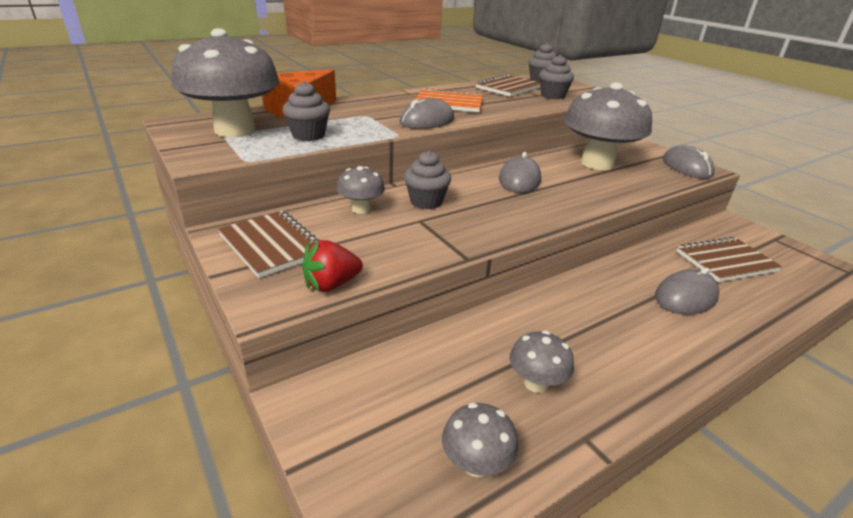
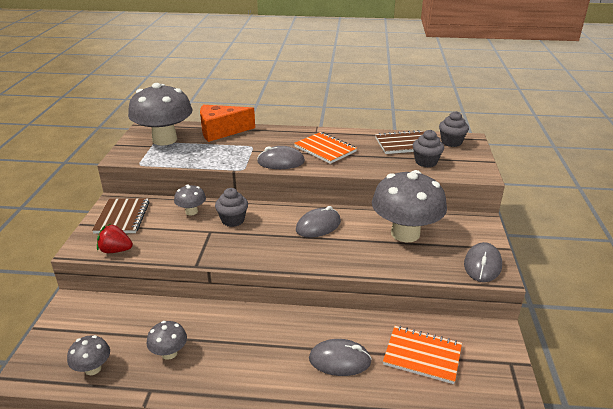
camera: 40 degrees right, 0 degrees up
(308, 135) = (194, 154): grey cupcake -> none
(725, 261) = (422, 355): brown notebook -> orange notebook

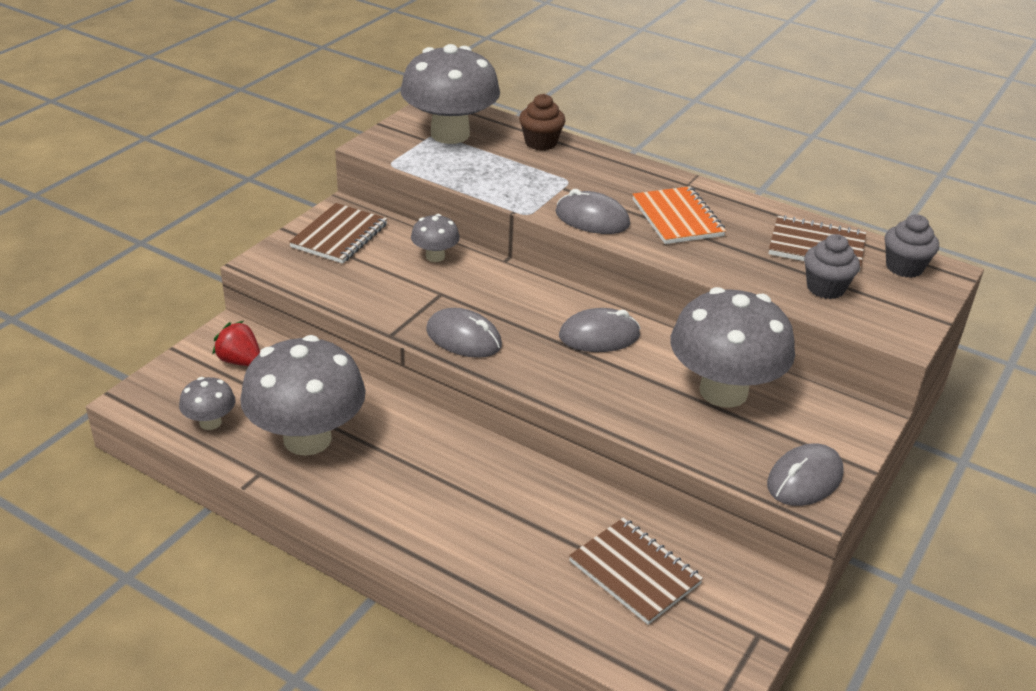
camera: 25 degrees right, 5 degrees up
(115, 250) = (304, 280): red strawberry -> red strawberry (240, 361)
(169, 353) = (307, 439): grey mushroom -> grey mushroom, size x2.18
(221, 131) = (540, 143): orange cheese -> brown cupcake
(233, 220) = (483, 287): grey cupcake -> none
(340, 360) = (515, 532): grey mouse -> grey mouse (463, 338)
(422, 355) = (634, 572): orange notebook -> brown notebook

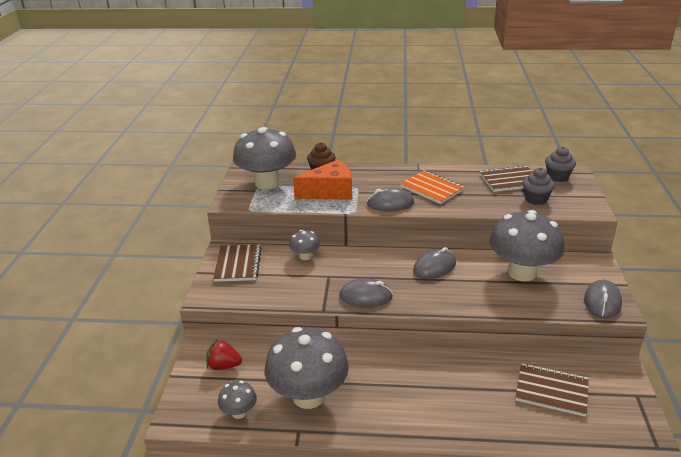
camera: 25 degrees left, 5 degrees down
(523, 174) = (330, 192): none -> orange cheese

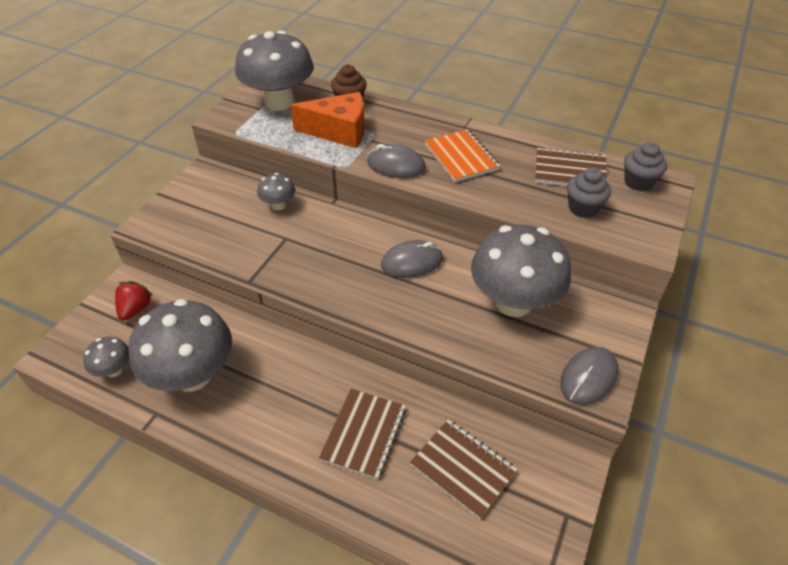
camera: 20 degrees right, 15 degrees up
(224, 366) = (135, 309): red strawberry -> red strawberry turned 75 degrees clockwise
(238, 264) = (203, 195): brown notebook -> brown notebook (364, 434)
(365, 296) = (307, 277): grey mouse -> none

